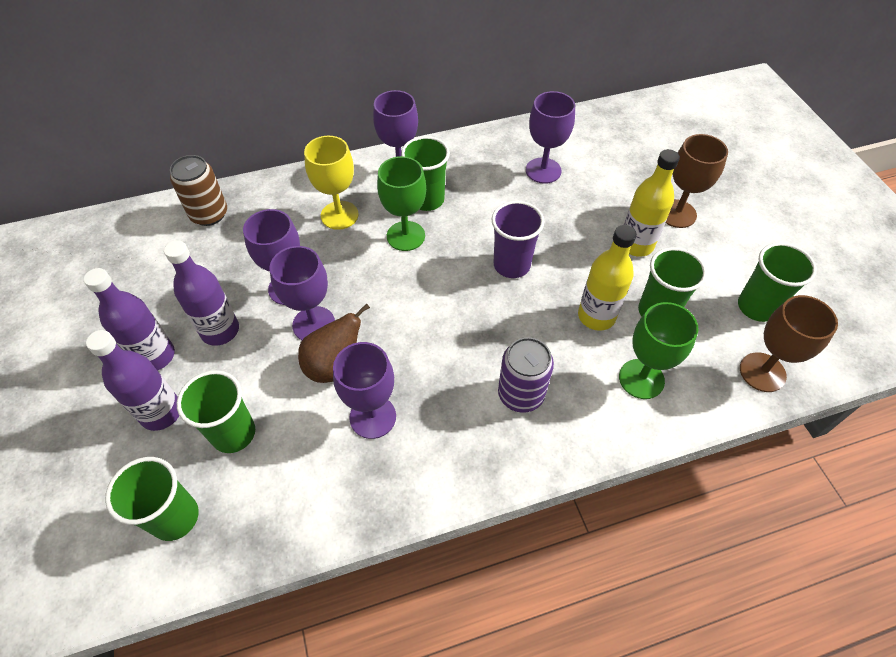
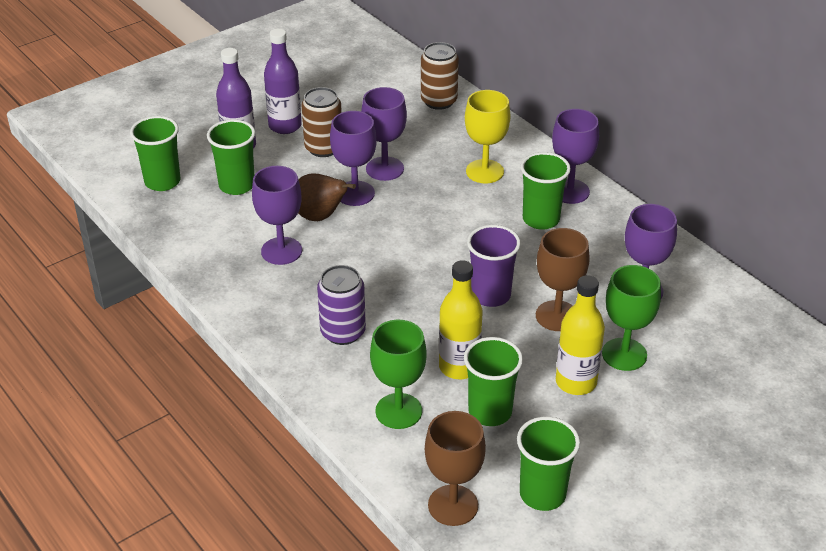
camera: 70 degrees right, 15 degrees down
(220, 331) = (323, 148): purple bottle -> brown can
(405, 236) = (485, 218): green goblet -> green goblet (624, 354)
(677, 214) = (647, 410): brown goblet -> brown goblet (557, 316)

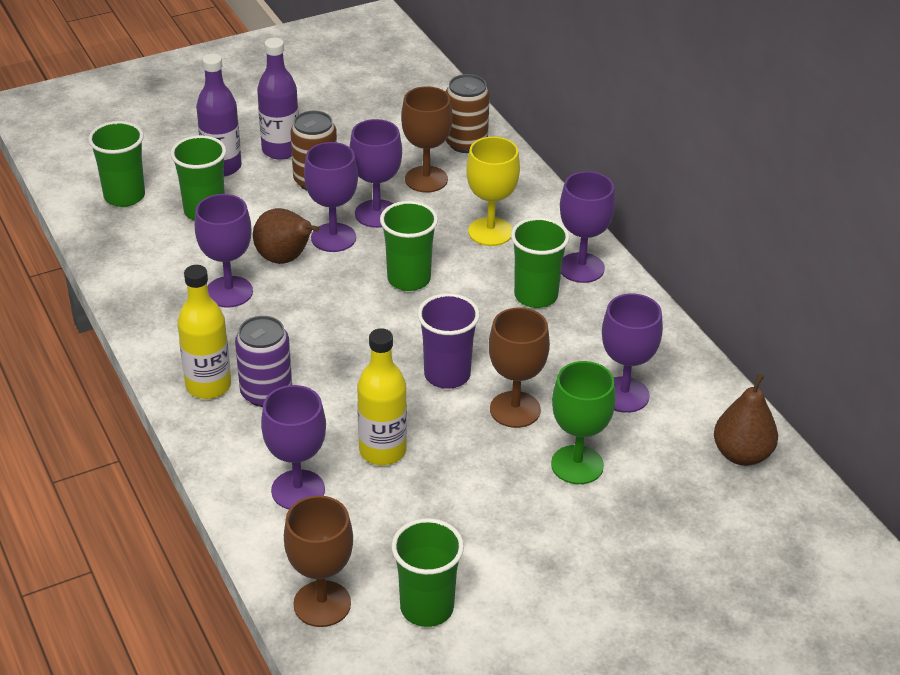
camera: 10 degrees right, 0 degrees up
(398, 411) = (298, 490): green goblet -> purple goblet
(416, 135) = (426, 179): none -> brown goblet
(490, 412) = (400, 506): green cup -> green cup (409, 279)
(576, 382) = (509, 488): yellow bottle -> yellow bottle (208, 386)
(753, 326) = (742, 454): none -> brown pear

